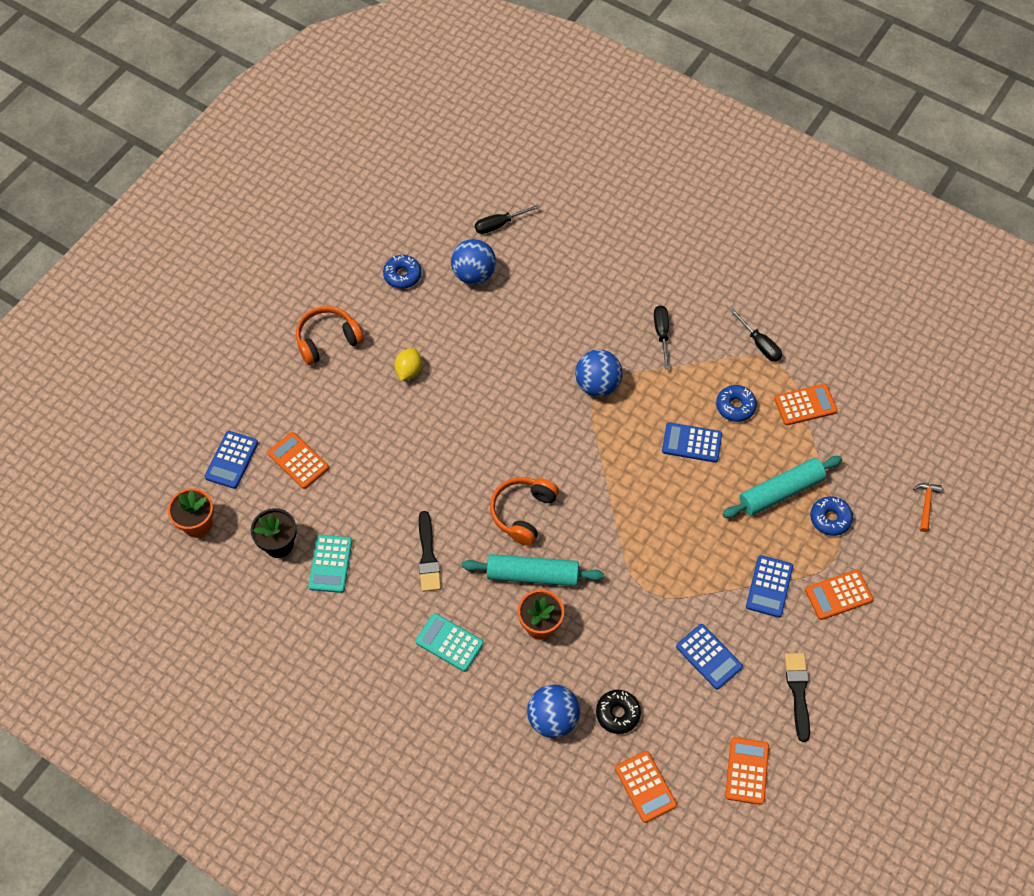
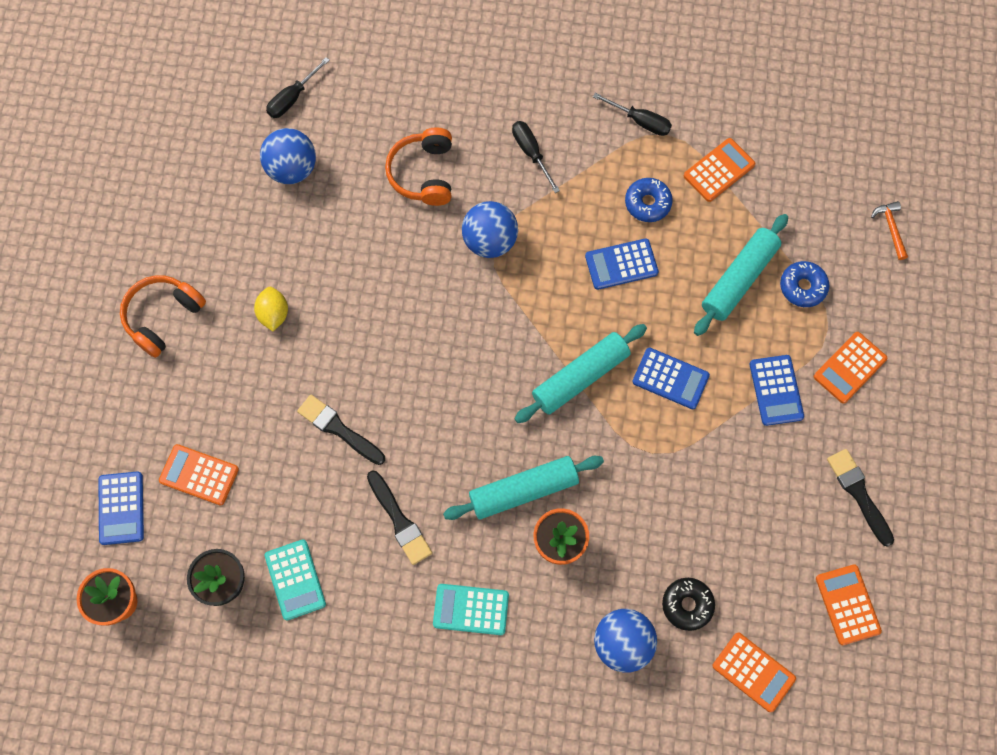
camera: 25 degrees left, 10 degrees up
(402, 275) = (211, 203): blue donut -> none
(415, 471) = (338, 429): none -> black brush
(523, 513) = (479, 424): orange headphones -> orange headphones (424, 173)
(618, 512) = (580, 377): none -> turquoise rolling pin
(709, 657) = (751, 497): blue calculator -> blue calculator (670, 378)

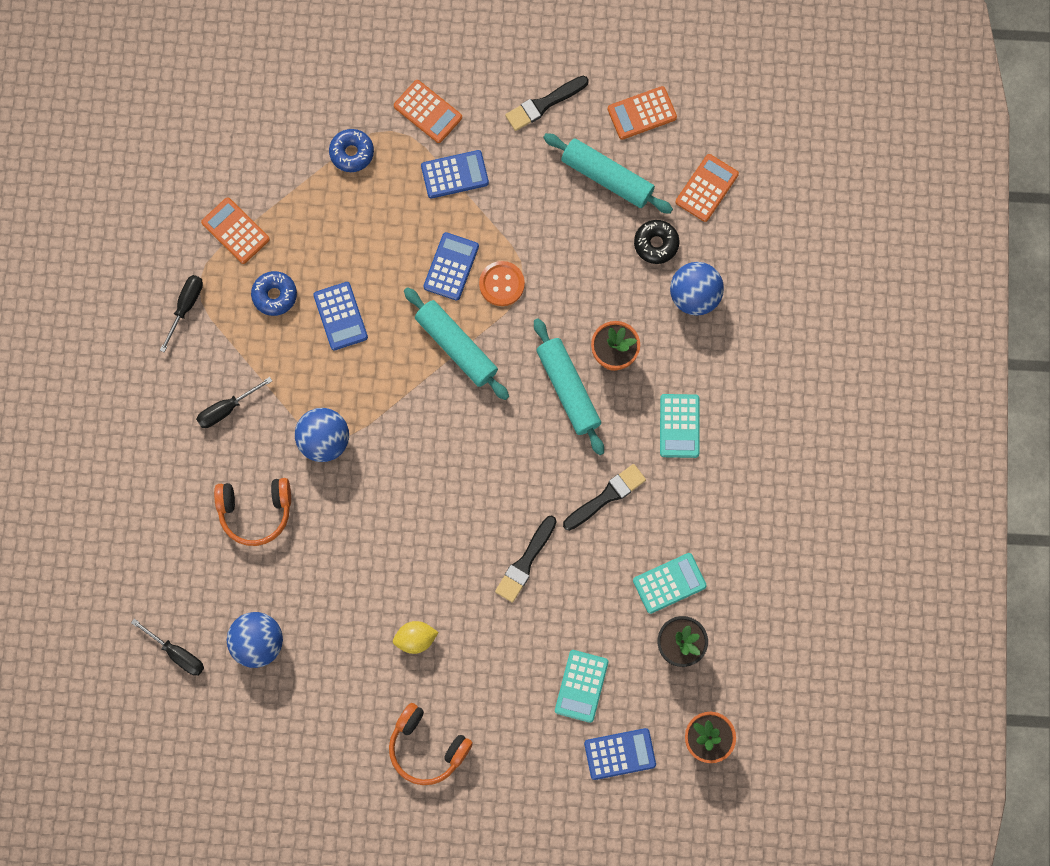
camera: 95 degrees left, 5 degrees up
(199, 475) = (581, 686): orange calculator -> turquoise calculator
(648, 430) = (501, 284): none -> orange button
(738, 279) = (348, 209): turquoise rolling pin -> turquoise rolling pin (607, 177)
(890, 228) = (287, 76): orange hammer -> none

